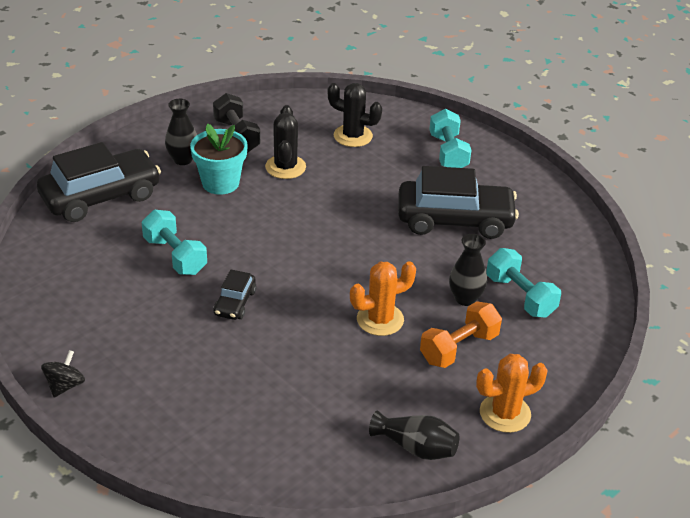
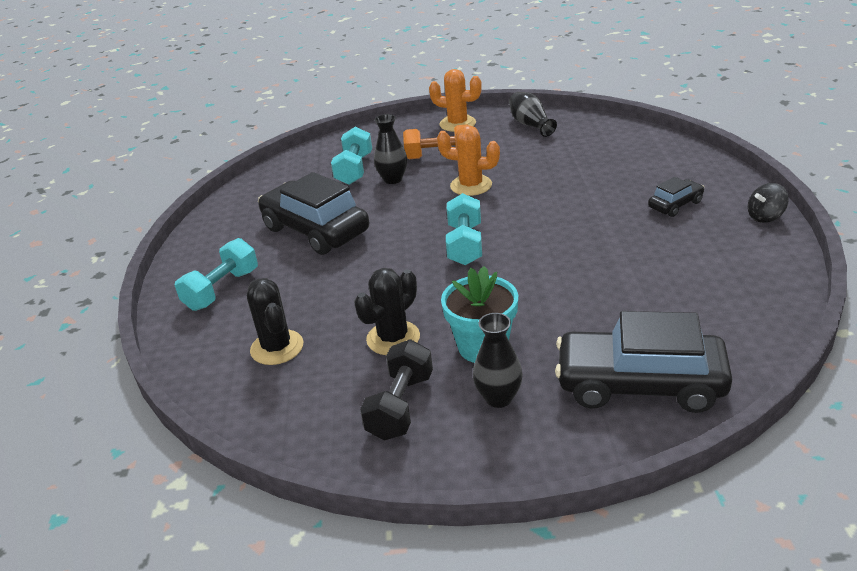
camera: 135 degrees left, 5 degrees down
(175, 256) = (598, 285): turquoise dumbbell -> turquoise dumbbell (465, 245)
(235, 303) = (574, 229): black car -> black car (675, 205)

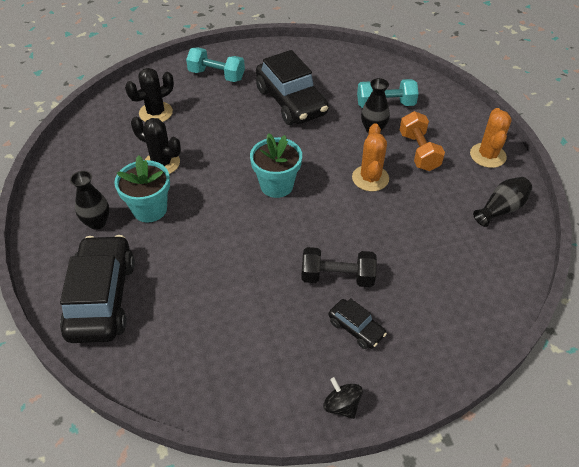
camera: 75 degrees right, 15 degrees up
(315, 230) = (291, 101): black car -> black car turned 120 degrees clockwise
(400, 406) = (95, 177): black dumbbell -> black dumbbell (337, 277)
(465, 245) = (276, 185): turquoise dumbbell -> turquoise flower pot

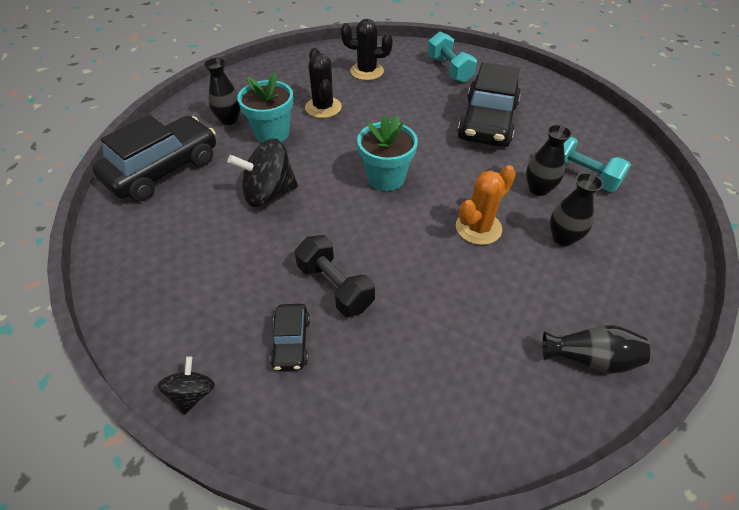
camera: 45 degrees right, 0 degrees up
(212, 253) = (269, 193): none -> black spinning top
(419, 151) = (563, 238): orange dumbbell -> black vase
(487, 155) = (644, 294): orange cactus -> none

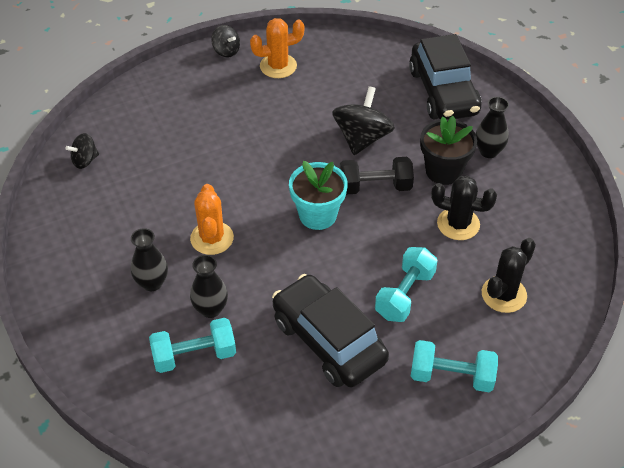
camera: 125 degrees right, 0 degrees up
(194, 317) = (278, 66): none -> orange cactus
(272, 133) = (443, 171): turquoise flower pot -> black flower pot
(291, 342) = (219, 98): black car -> none
(335, 287) = (239, 133): black dumbbell -> black dumbbell (375, 187)
(412, 107) = (405, 294): none -> turquoise dumbbell
(505, 412) = (85, 160): none -> black spinning top
(590, 358) = (66, 221): black vase -> none

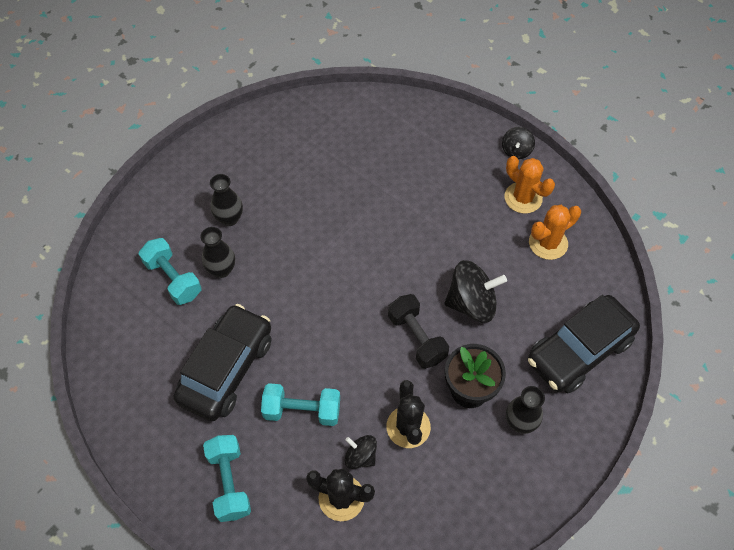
camera: 65 degrees right, 10 degrees up
(85, 160) = (330, 115): black spinning top -> black spinning top (360, 456)
(212, 238) = (294, 238): orange cactus -> orange cactus (548, 243)
(317, 215) = (358, 305): turquoise flower pot -> none

